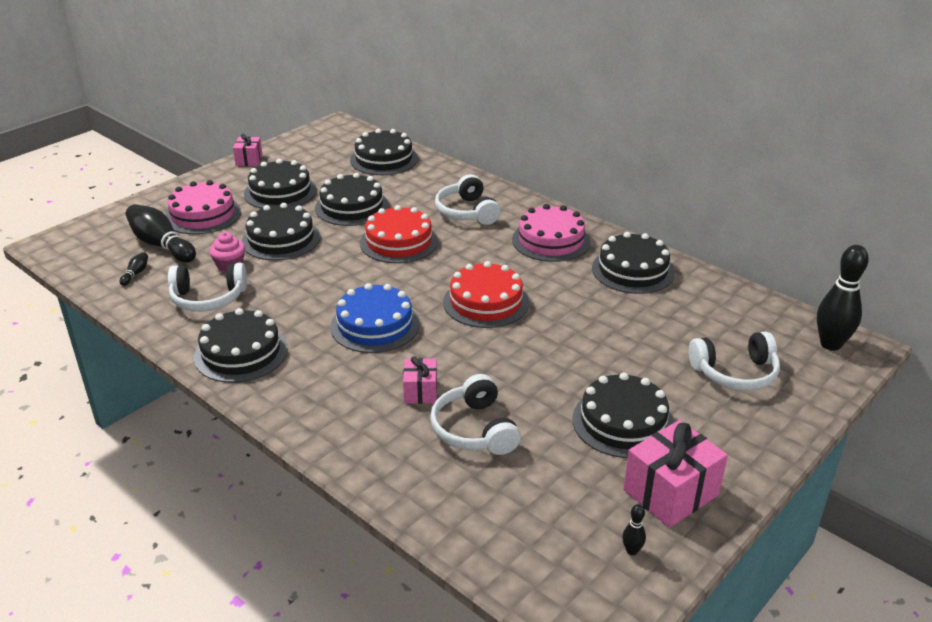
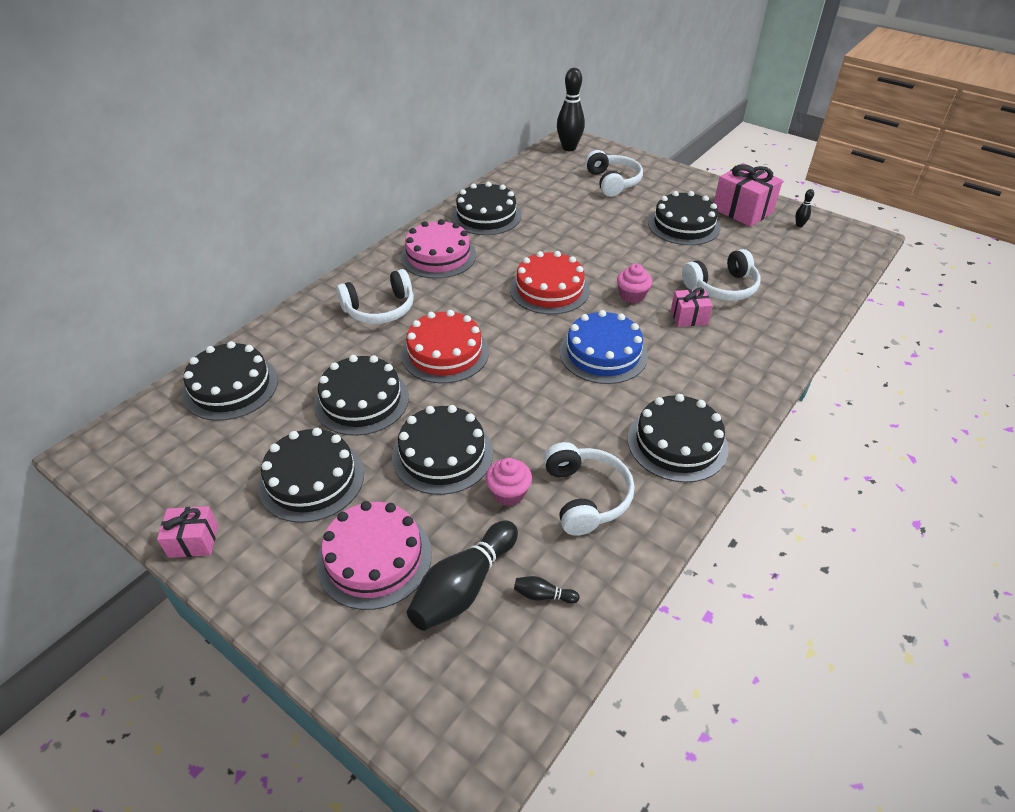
camera: 95 degrees left, 10 degrees up
(467, 356) = (632, 295): none -> pink cupcake

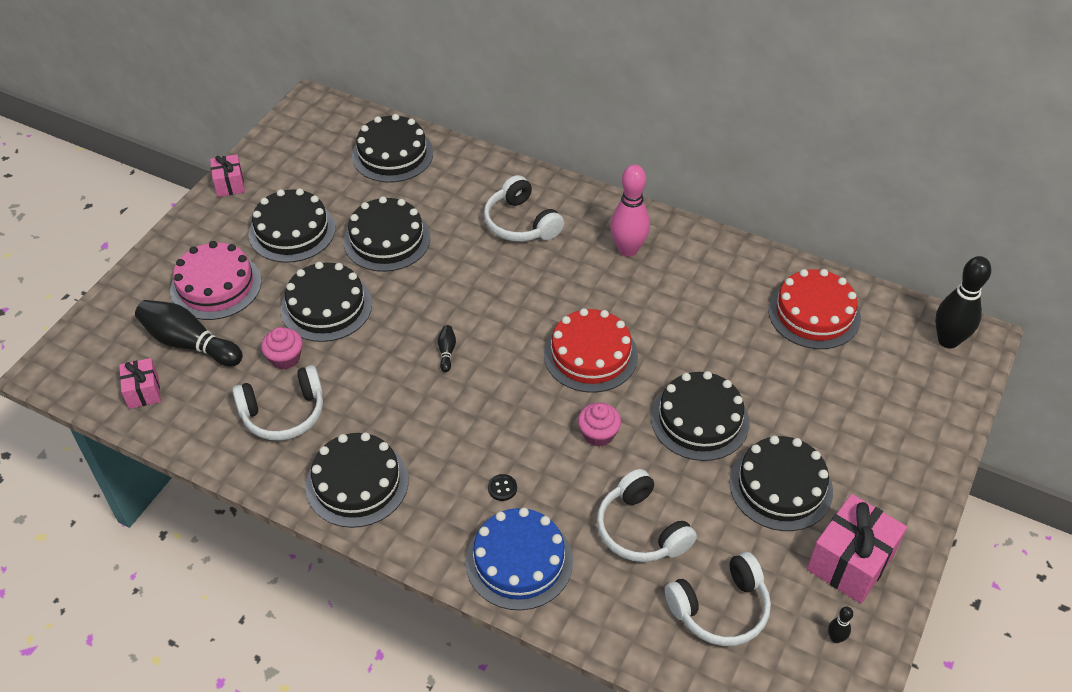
camera: 80 degrees right, 5 degrees up
(438, 256) = (628, 249): pink cake -> pink bowling pin
(445, 353) = (462, 284): red cake -> red cake (814, 313)
(486, 216) = (727, 277): black cake -> black cake (699, 420)
(543, 595) = (181, 394): black bowling pin -> black bowling pin (447, 352)
(603, 353) = (485, 413): blue cake -> blue cake (519, 561)
(612, 182) = (868, 399): white headphones -> white headphones (720, 609)
(684, 352) = (502, 488): none -> black button
(689, 317) = (569, 493): pink gift -> pink gift (143, 391)

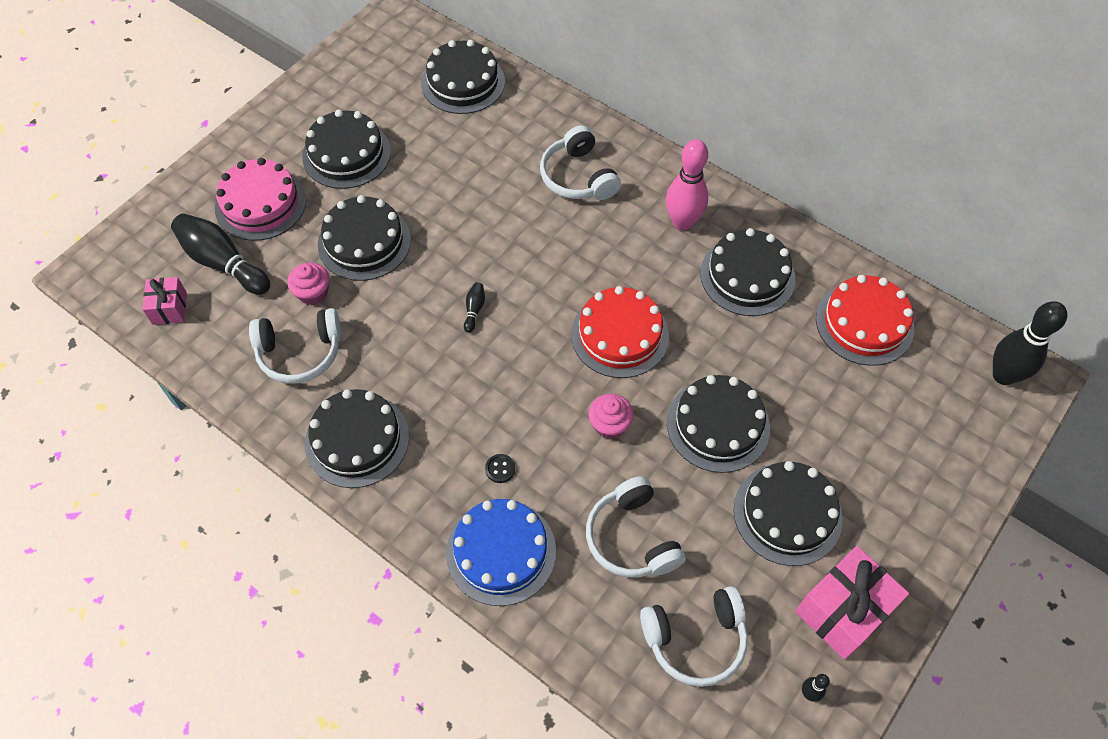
camera: 10 degrees right, 10 degrees up
(229, 184) = (295, 94): pink gift -> none
(387, 239) = (439, 177): black cake -> black cake (747, 276)

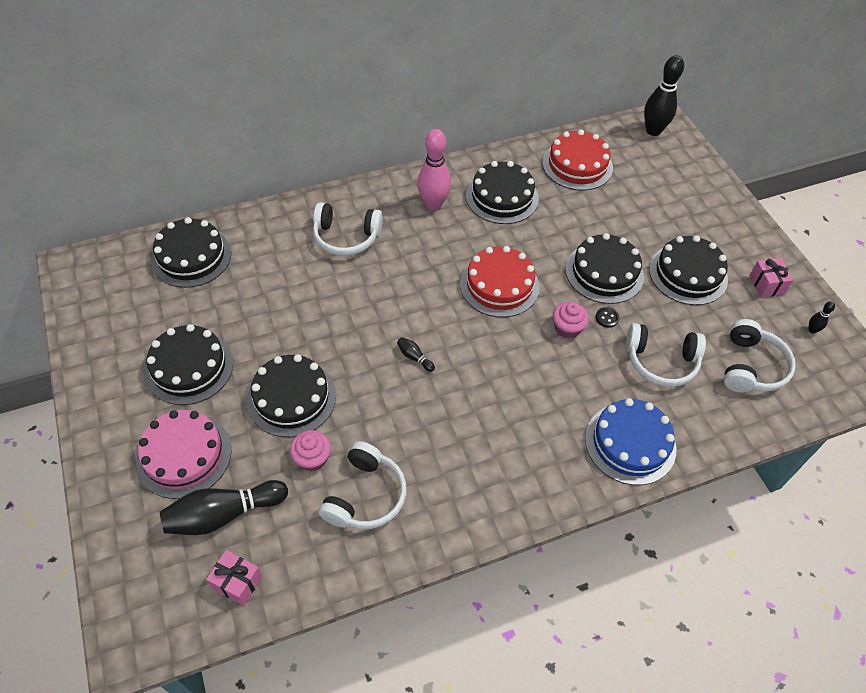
camera: 60 degrees left, 5 degrees down
(357, 439) = (477, 492): black cake -> none
(500, 469) = (563, 410): black button -> black button (607, 318)
(843, 611) = (766, 285): pink gift -> pink gift, size x0.57

